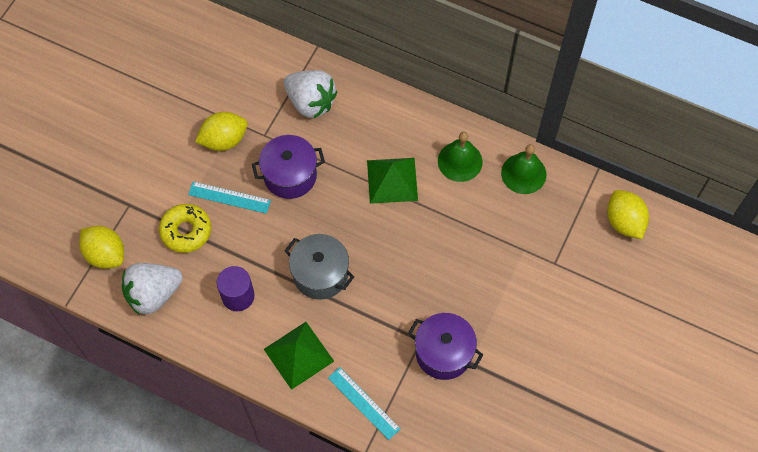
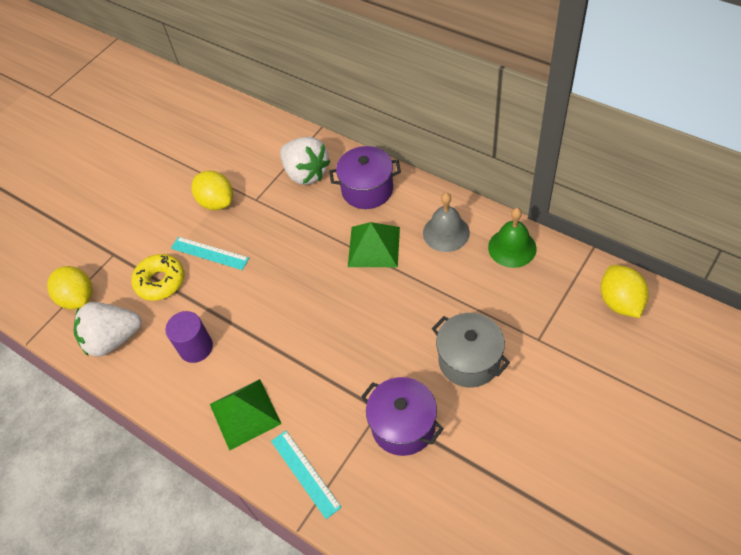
camera: 15 degrees right, 10 degrees down
(224, 140) = (217, 202): yellow lemon -> yellow lemon turned 60 degrees clockwise
(290, 175) = (273, 236): purple pot -> purple pot (367, 189)
(320, 274) = (284, 332): grey pot -> grey pot (469, 360)
(460, 161) = (446, 232): green bell -> grey bell

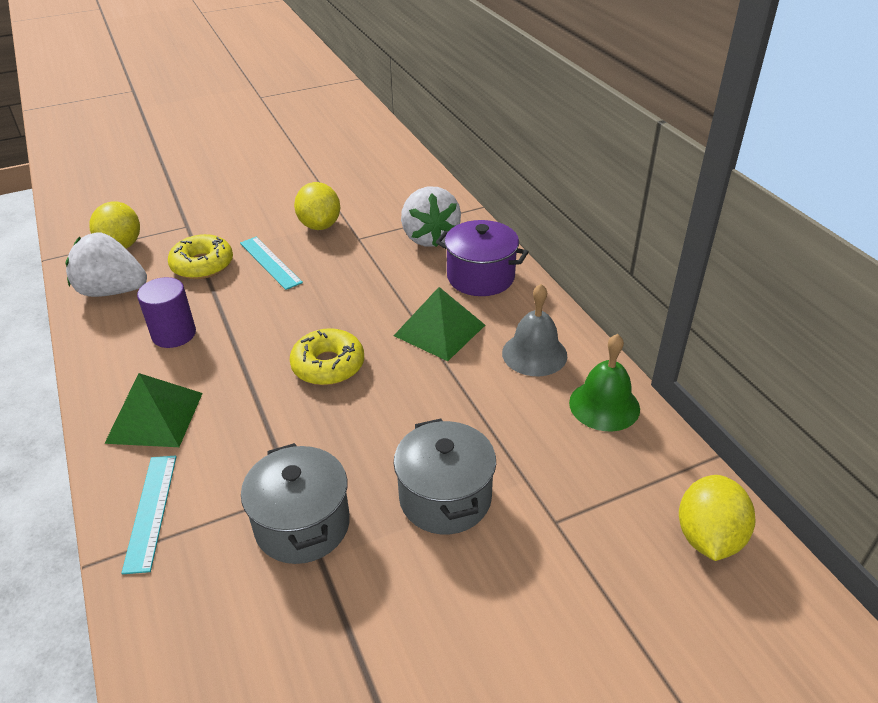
camera: 25 degrees right, 15 degrees down
(324, 312) = (328, 365): none -> yellow donut
(403, 425) = (302, 525): purple pot -> grey pot

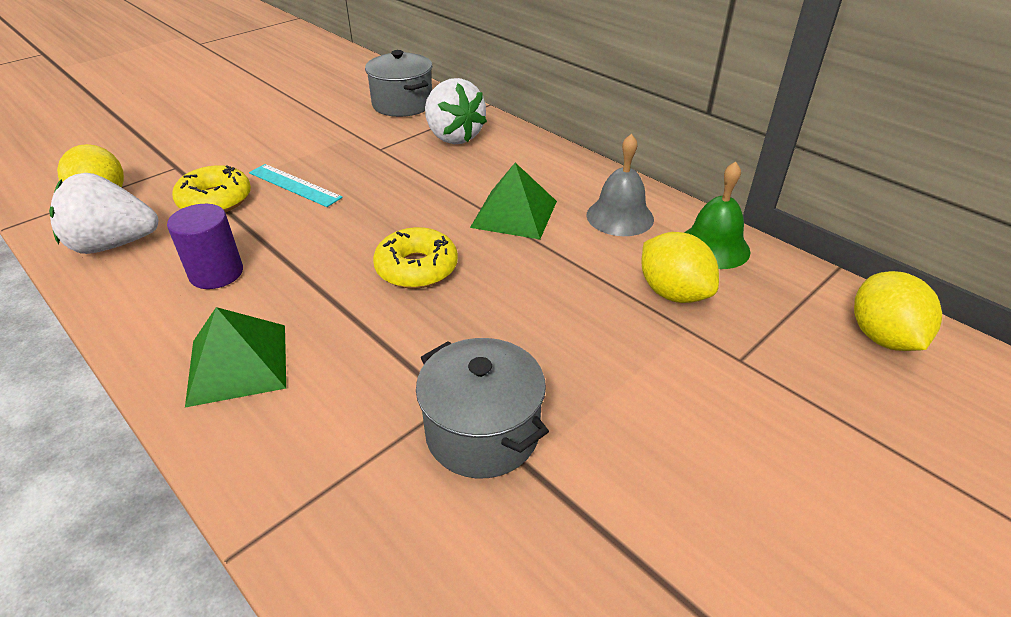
camera: 20 degrees left, 0 degrees up
(151, 511) = (287, 467): turquoise ruler -> none
(320, 225) = (331, 143): yellow lemon -> yellow lemon (673, 293)
(445, 498) = (619, 365): grey pot -> grey pot (402, 104)
(480, 277) = (525, 161): purple pot -> none

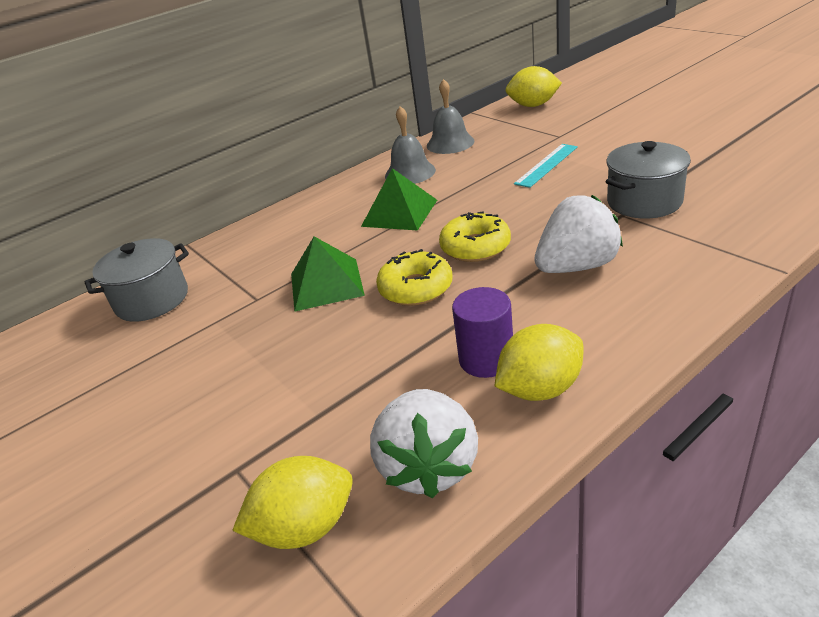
camera: 80 degrees left, 5 degrees down
(215, 200) = (339, 401): yellow donut -> yellow donut (416, 288)
(237, 364) = (612, 312): green pyramid -> green pyramid (326, 284)
(294, 185) = (319, 344): turquoise ruler -> turquoise ruler (546, 165)
(453, 137) = (250, 257): white strawberry -> white strawberry (577, 266)
(673, 293) = (500, 153): yellow lemon -> yellow lemon (540, 389)
(713, 247) = (450, 143): green bell -> grey bell

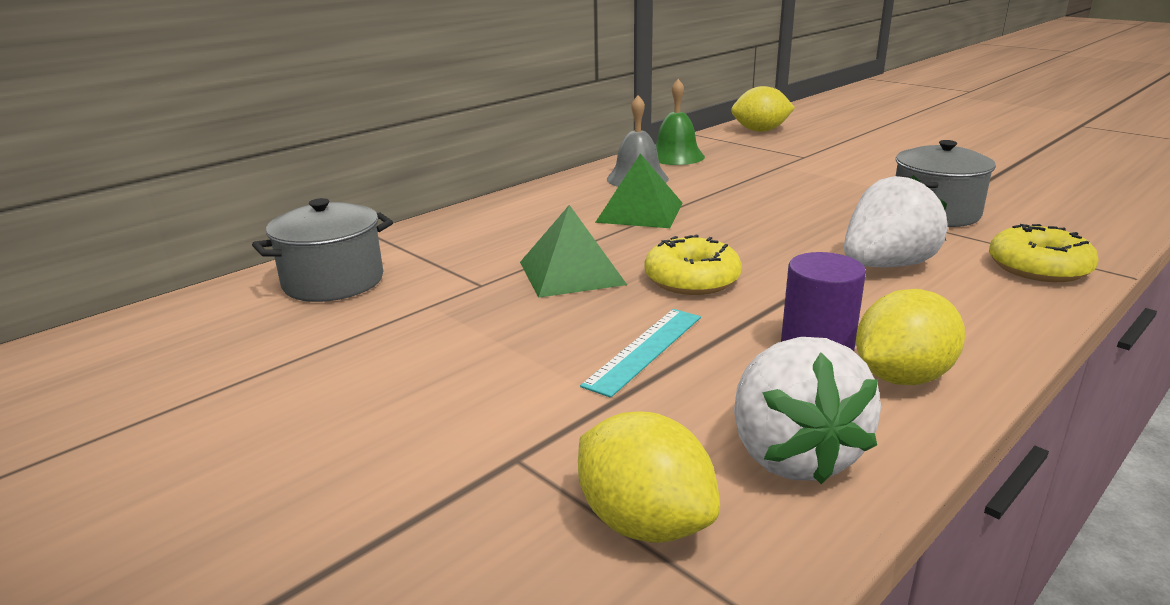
camera: 10 degrees left, 10 degrees down
(305, 527) = (644, 522): yellow lemon -> yellow lemon turned 75 degrees clockwise
(450, 143) = (676, 156): grey bell -> green bell
(475, 247) = (750, 245): yellow donut -> yellow donut (1038, 267)
(546, 165) = (802, 179): turquoise ruler -> turquoise ruler (644, 350)

